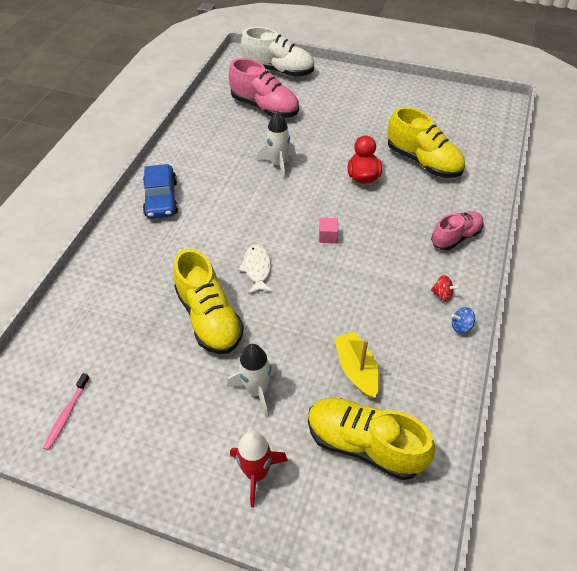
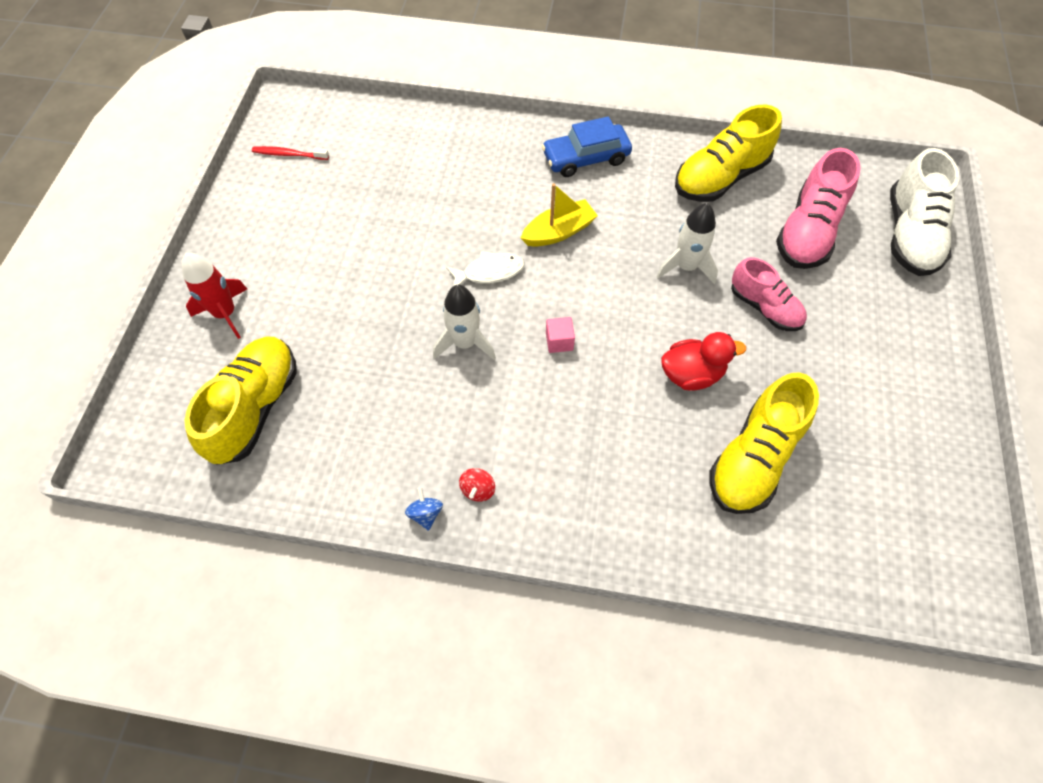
camera: 80 degrees right, 10 degrees up
(67, 414) = (289, 154): pink toothbrush -> red toothbrush
(209, 318) = (411, 239): yellow shoe -> yellow shoe (720, 178)
(257, 390) = (319, 299): white rocket -> white rocket (465, 343)
(356, 369) = (351, 393): yellow boat -> yellow boat (559, 232)
(455, 237) = (592, 508): pink shoe -> pink shoe (764, 308)

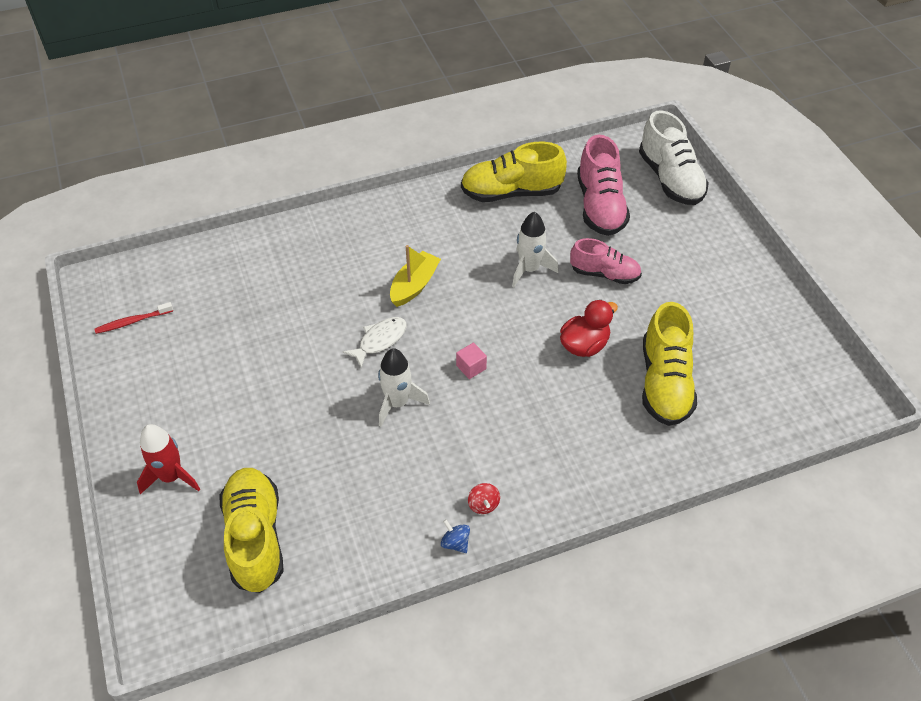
camera: 30 degrees left, 10 degrees down
(586, 158) = (397, 219): blue car -> none
(720, 178) = (511, 192): yellow shoe -> yellow shoe turned 60 degrees clockwise

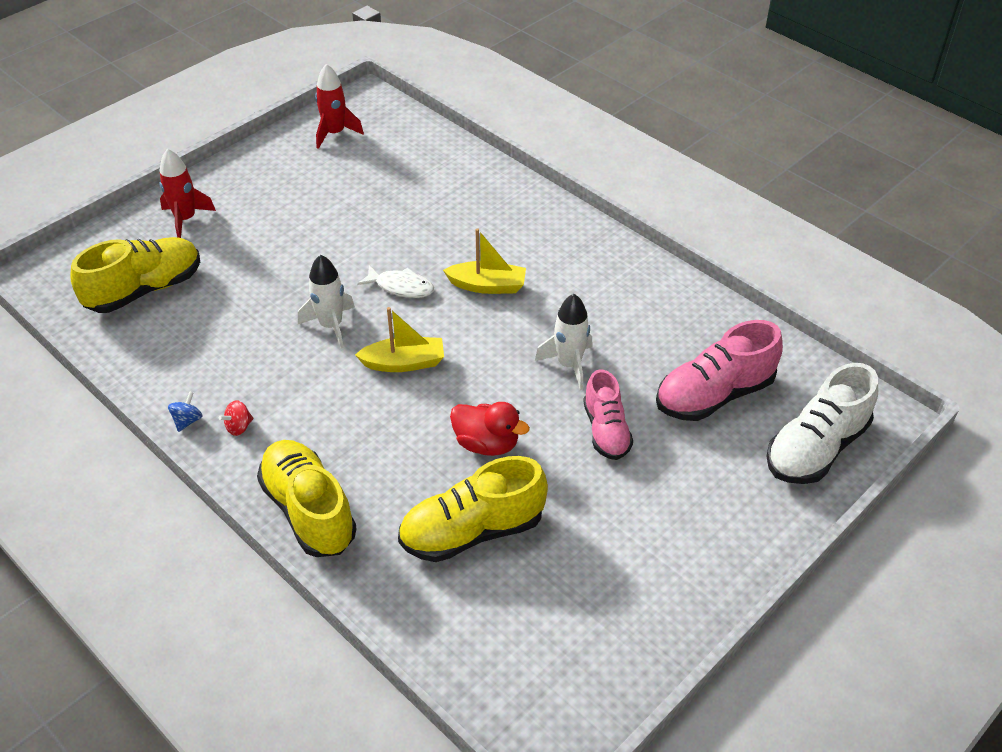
camera: 65 degrees right, 5 degrees down
(133, 321) = (335, 133): red toothbrush -> red rocket
(471, 367) = (404, 363): pink cube -> yellow boat
(511, 192) = (677, 313): yellow shoe -> yellow shoe (309, 511)

